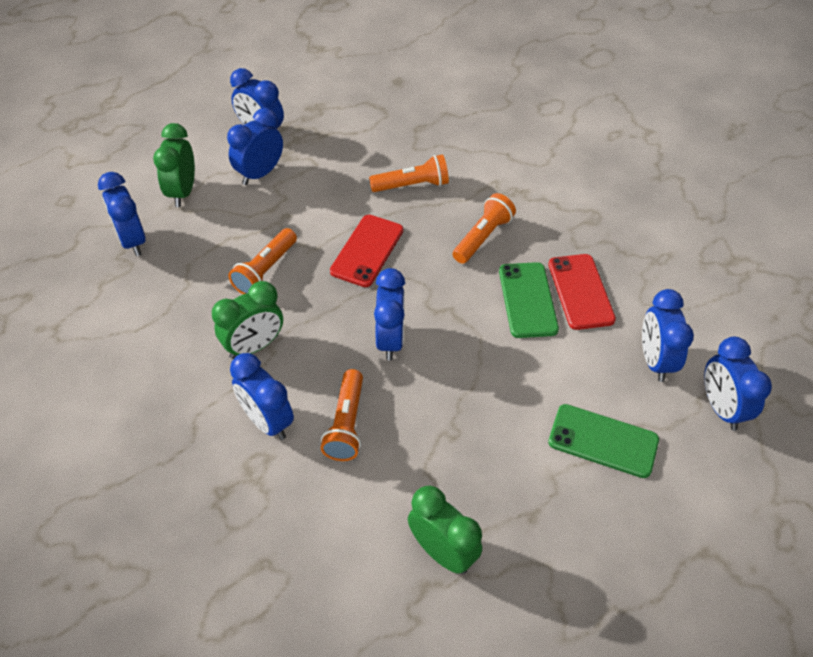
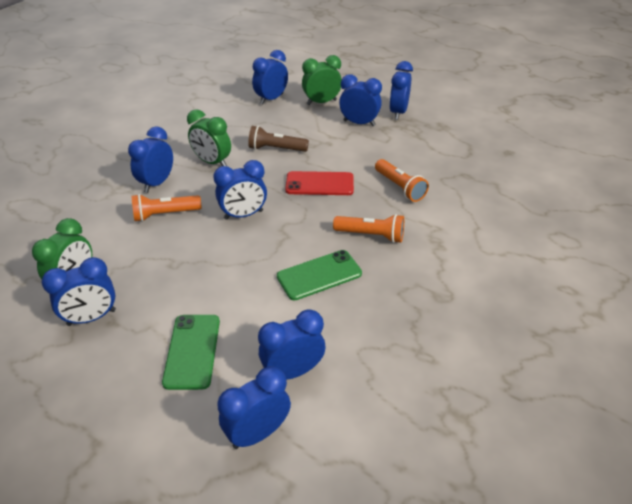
camera: 70 degrees right, 10 degrees down
(265, 270) = (276, 149): orange flashlight -> brown flashlight
(516, 537) = (91, 317): none -> blue clock
(580, 291) = (347, 305): red phone -> none

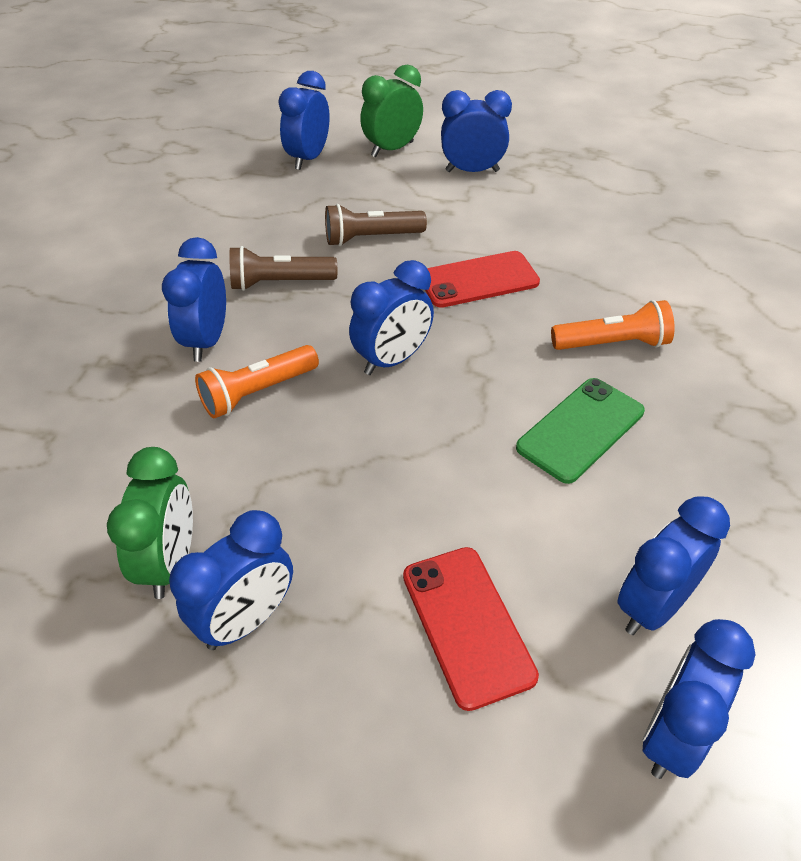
camera: 20 degrees left, 5 degrees up
(192, 351) = (467, 625): green phone -> red phone
(212, 162) = (280, 283): green clock -> brown flashlight
(398, 113) = (518, 144): blue clock -> none
(400, 187) = (601, 258): orange flashlight -> none

